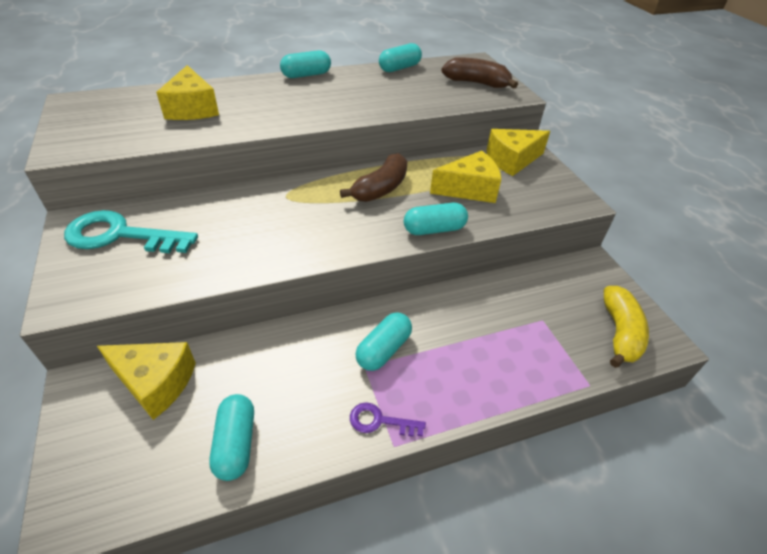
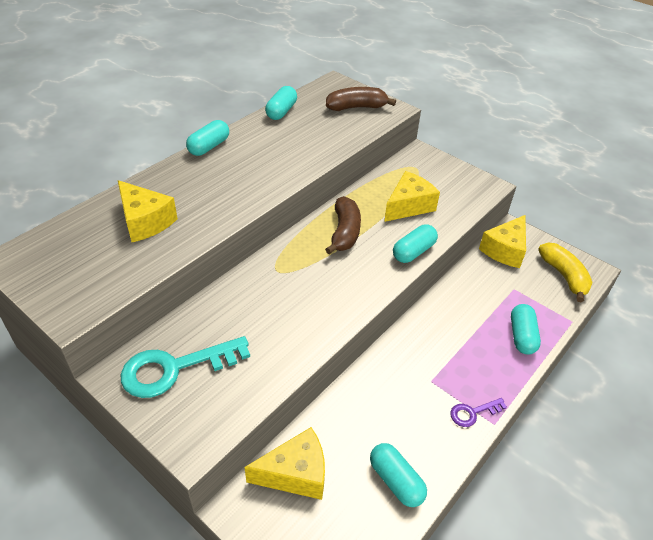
camera: 30 degrees left, 0 degrees up
(383, 349) = (433, 362): turquoise capsule -> turquoise capsule (521, 336)
(512, 160) = (417, 167): yellow cheese -> yellow cheese (505, 250)

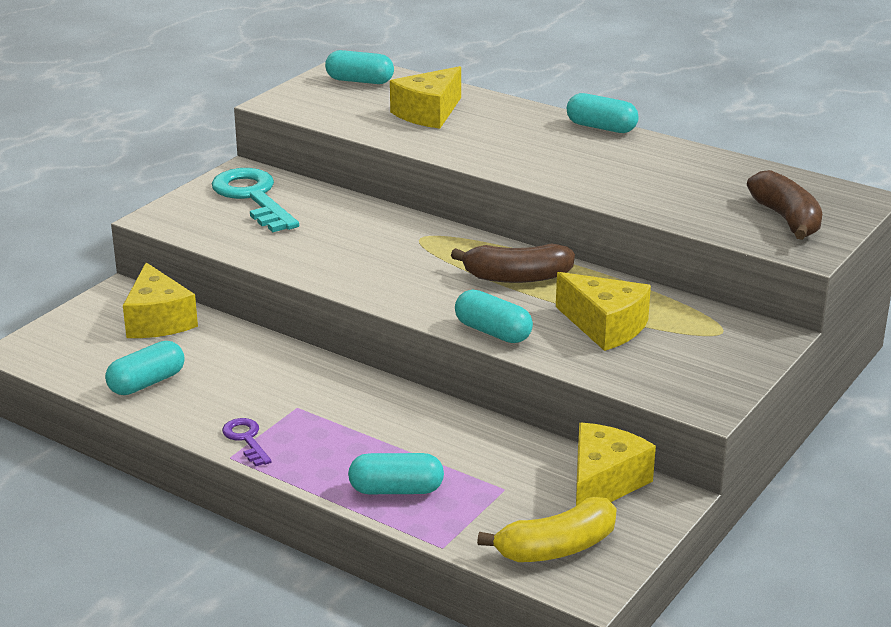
camera: 85 degrees right, 15 degrees down
(281, 111) = (728, 164): turquoise capsule -> turquoise capsule (360, 81)
(505, 250) = (603, 484): yellow cheese -> yellow cheese turned 90 degrees clockwise

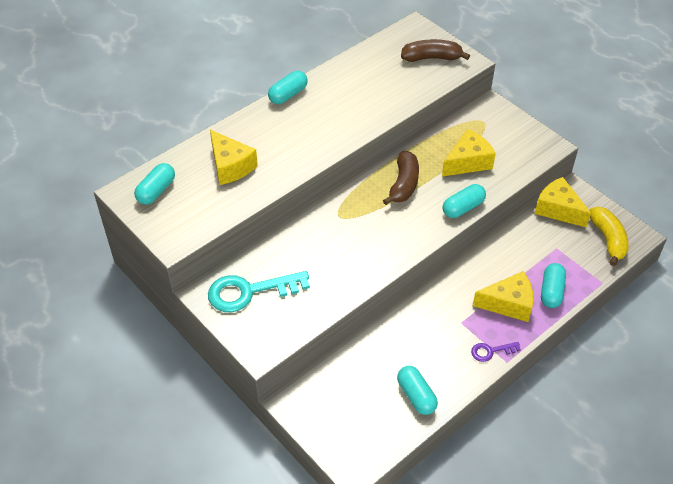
camera: 75 degrees left, 20 degrees up
(158, 320) = (338, 382): yellow cheese -> yellow cheese (508, 304)

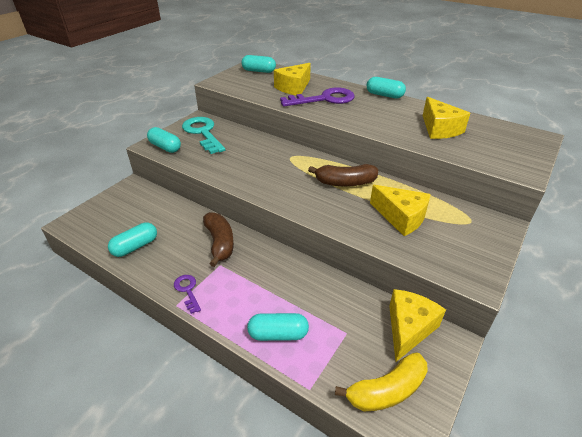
camera: 75 degrees right, 10 degrees down
(277, 146) = (324, 99): none -> purple key
(431, 58) = (503, 150): brown banana -> brown banana (220, 243)
(463, 208) = (335, 222): turquoise capsule -> turquoise capsule (165, 147)
(508, 304) = (250, 297): yellow cheese -> yellow cheese (439, 129)

